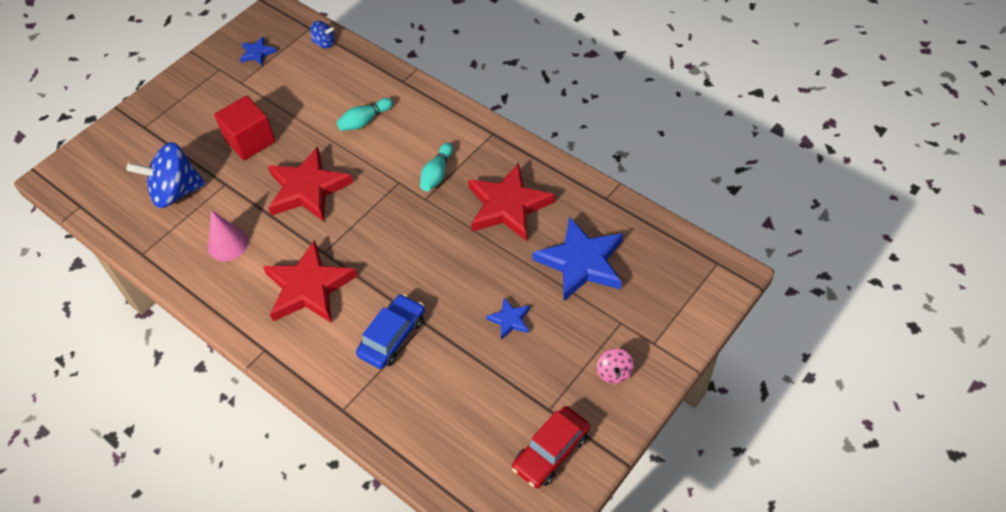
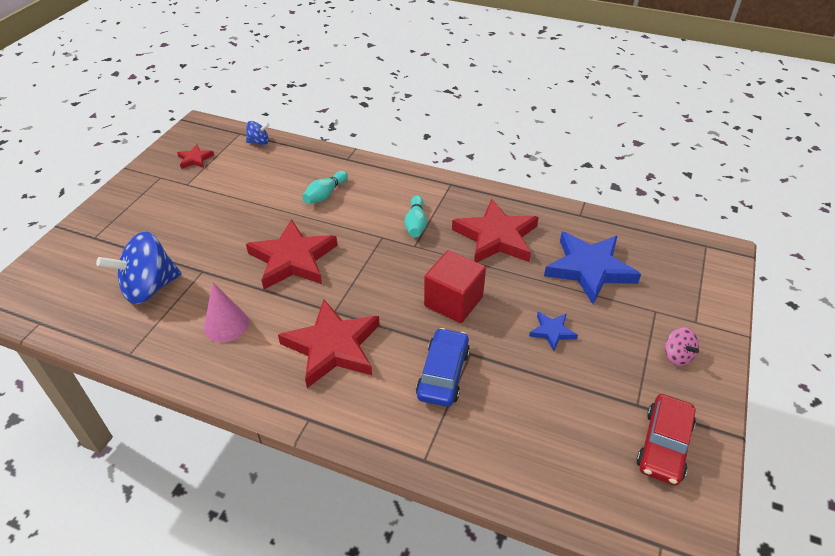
camera: 20 degrees left, 10 degrees down
(250, 141) = (215, 229): red cube -> red cube (453, 301)
(257, 53) = (195, 159): blue star -> red star

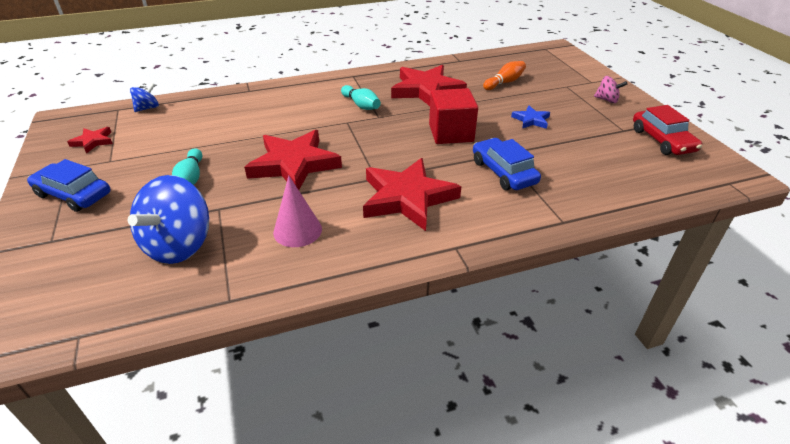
camera: 40 degrees left, 5 degrees down
(140, 204) = (73, 194): none -> blue car
(325, 194) = (262, 116): turquoise bowling pin -> turquoise bowling pin (191, 178)
(589, 269) = (504, 82): blue star -> orange bowling pin

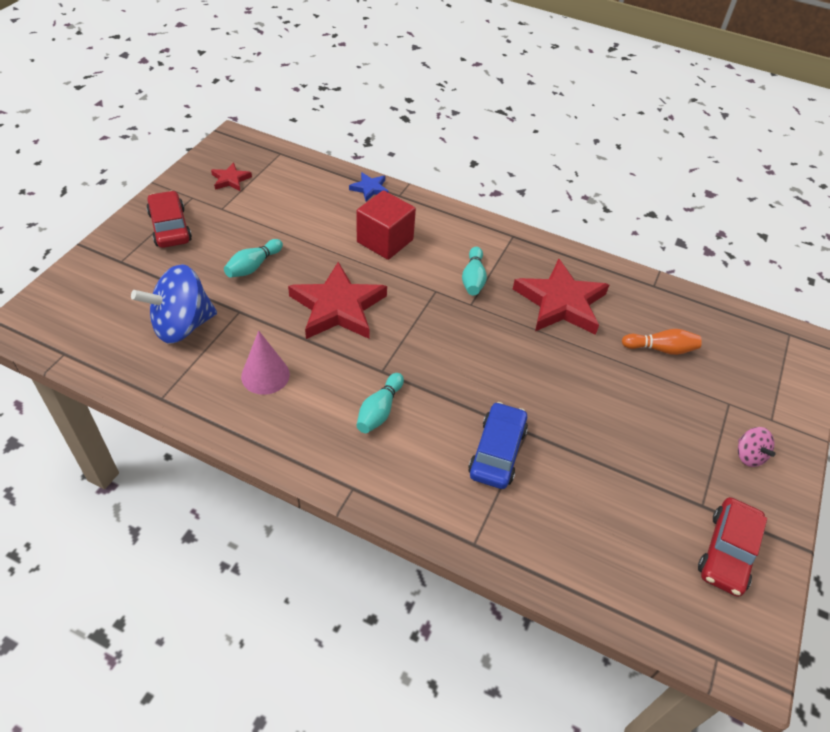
camera: 40 degrees right, 10 degrees up
(73, 194) = (170, 227): blue car -> red car
(148, 108) = (301, 166): blue spinning top -> none
(407, 198) = (379, 410): red star -> turquoise bowling pin
(451, 133) = (511, 372): red cube -> red cube (385, 241)
(531, 120) = (616, 416): blue star -> blue star (369, 189)

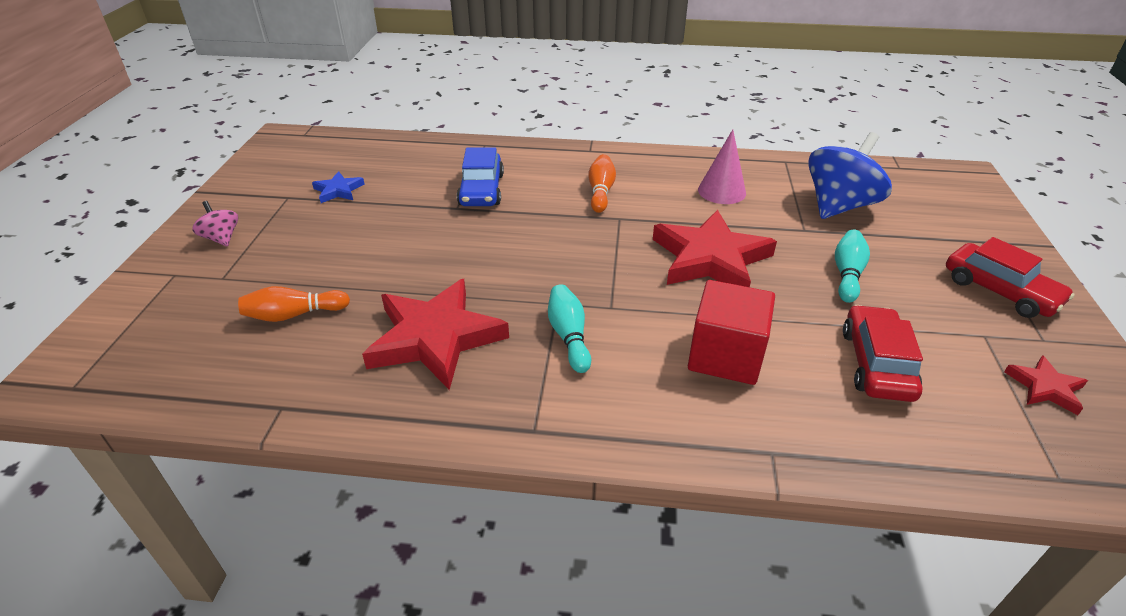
camera: 165 degrees right, 10 degrees down
(369, 189) = (831, 448): blue star -> blue star (338, 190)
(379, 410) = (601, 192): turquoise bowling pin -> orange bowling pin
(727, 552) = (275, 177): red car -> red car (876, 363)

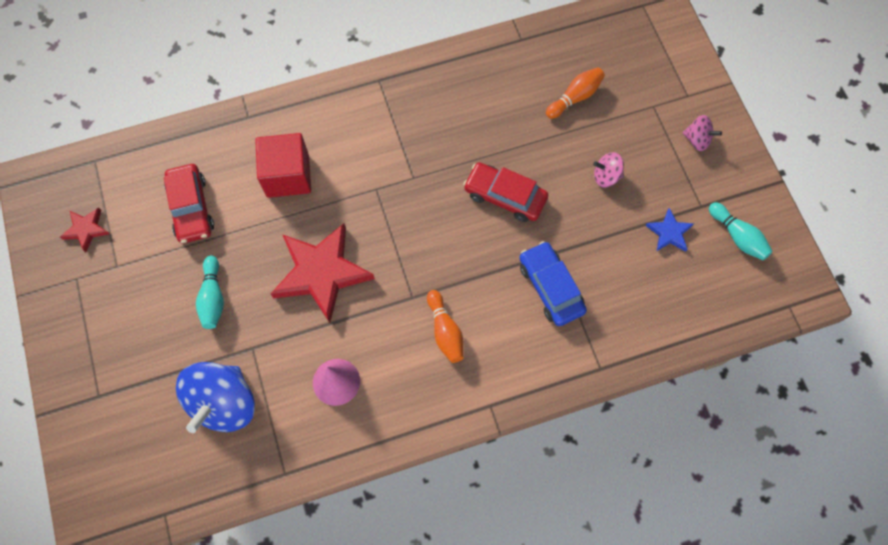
camera: 155 degrees right, 30 degrees up
(346, 240) = (606, 176): none -> pink spinning top
(435, 337) = (473, 116): red star -> none
(569, 336) = (391, 152): turquoise bowling pin -> turquoise bowling pin (737, 236)
(999, 291) = (96, 325): red car -> red car (505, 196)

